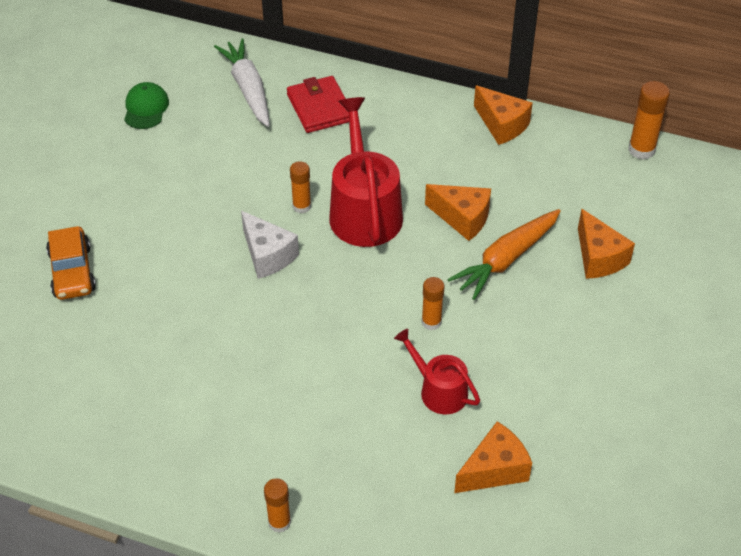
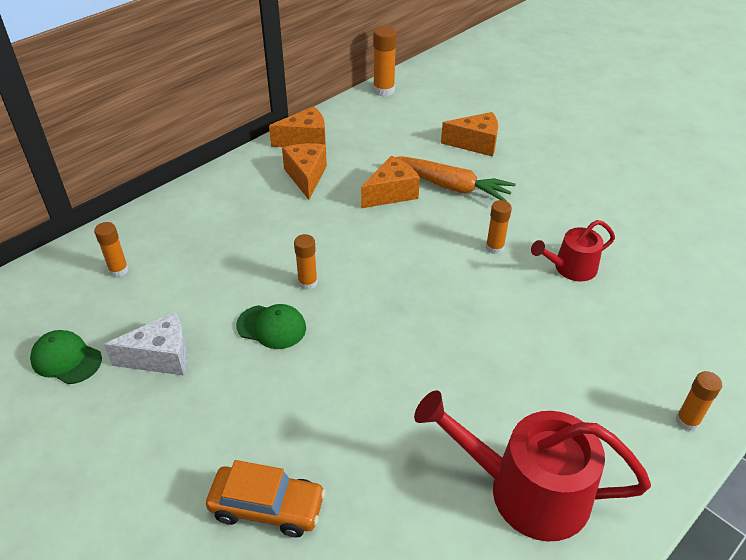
camera: 65 degrees left, 5 degrees down
(238, 205) = (271, 327): none -> green cap
(248, 89) = (118, 270): white carrot -> orange glue stick
(267, 255) = (354, 326): white cheese -> white cheese (161, 357)
(320, 108) = (191, 231): red wallet -> none
(364, 211) = (342, 245): red watering can -> red watering can (527, 490)
(494, 470) = (663, 264): orange cheese -> orange cheese (306, 177)
(506, 259) = (450, 186): orange carrot -> orange carrot turned 45 degrees counterclockwise

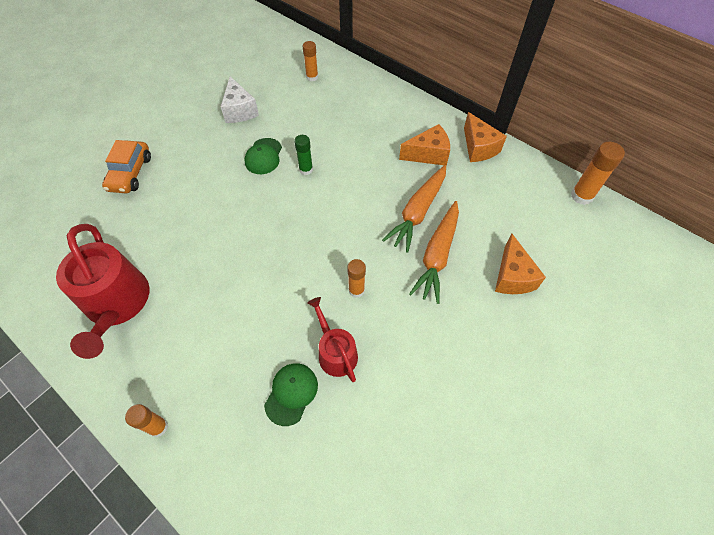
camera: 85 degrees right, 15 degrees up
(66, 359) = (240, 73): green cap -> green cap (291, 393)
(307, 283) = (306, 170): orange glue stick -> green glue stick
(391, 193) = (418, 212): orange cheese -> orange carrot
(527, 490) = (117, 304): red watering can -> red watering can turned 150 degrees clockwise

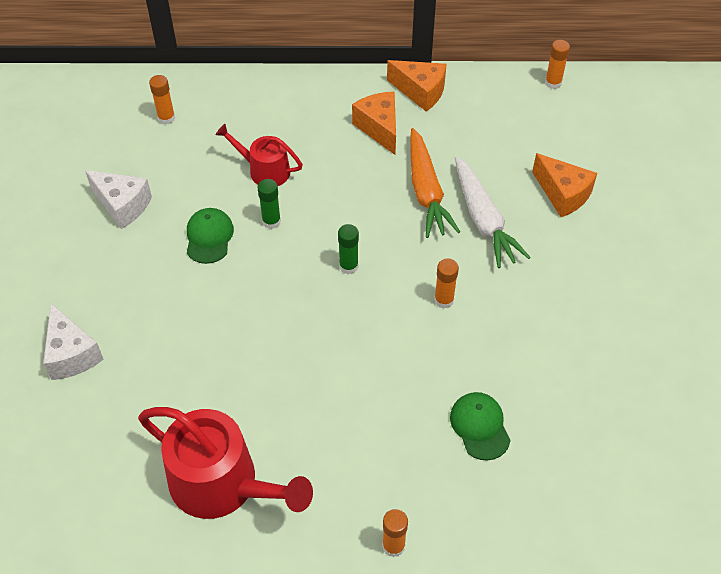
camera: 40 degrees left, 5 degrees down
(130, 173) = (71, 354): orange car -> white cheese
(263, 156) = (209, 237): green cap -> green cap turned 150 degrees counterclockwise
(321, 226) = (348, 266): none -> green glue stick
(335, 352) = (481, 365): red watering can -> red watering can (264, 170)
(428, 154) = (379, 128): orange cheese -> orange cheese turned 60 degrees counterclockwise
(437, 255) = (483, 219): orange carrot -> white carrot
(581, 196) = (553, 83): orange glue stick -> orange glue stick, size x0.66

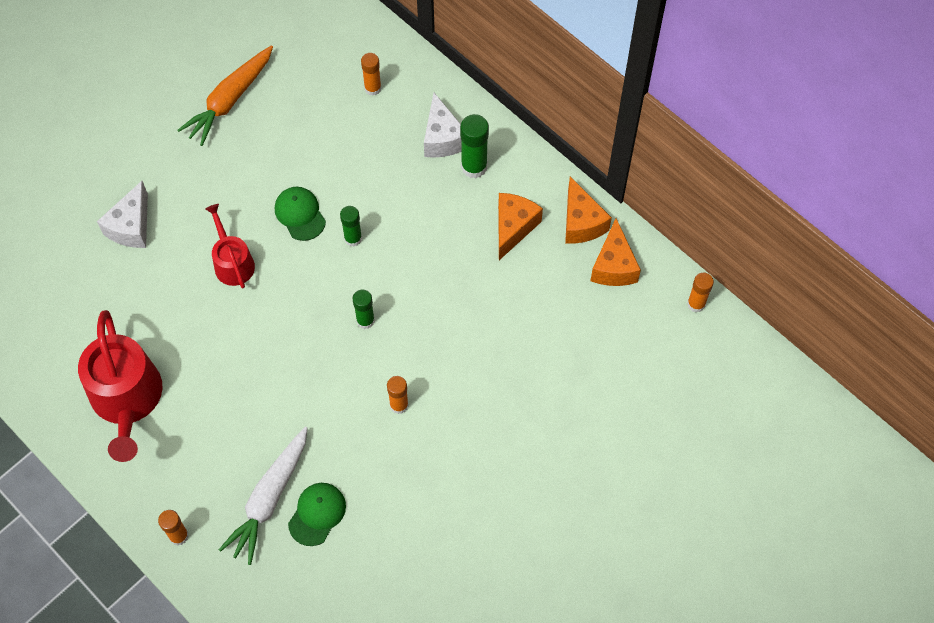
camera: 45 degrees right, 10 degrees up
(122, 205) = (271, 138): white cheese -> white cheese (442, 138)
(209, 237) = (300, 214): green cap -> green cap turned 75 degrees counterclockwise
(264, 170) = (393, 192): red watering can -> red watering can (232, 262)
(304, 113) = (474, 167): none -> green glue stick
(426, 191) = (486, 310): orange carrot -> orange carrot (230, 100)
(483, 219) = (500, 370): white carrot -> white carrot (269, 498)
(563, 194) = (583, 403): orange cheese -> orange cheese (613, 266)

